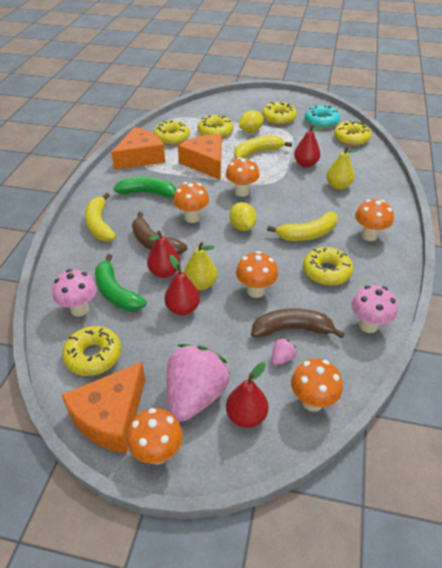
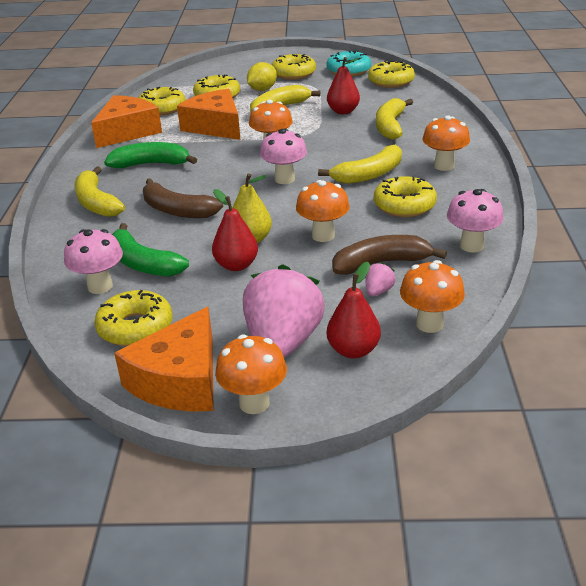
camera: 10 degrees left, 10 degrees down
(164, 272) = (200, 235): red pear -> none
(192, 218) = (216, 180): orange mushroom -> none
(242, 227) = (284, 179): yellow lemon -> pink mushroom
(338, 186) = (390, 126): yellow pear -> yellow banana

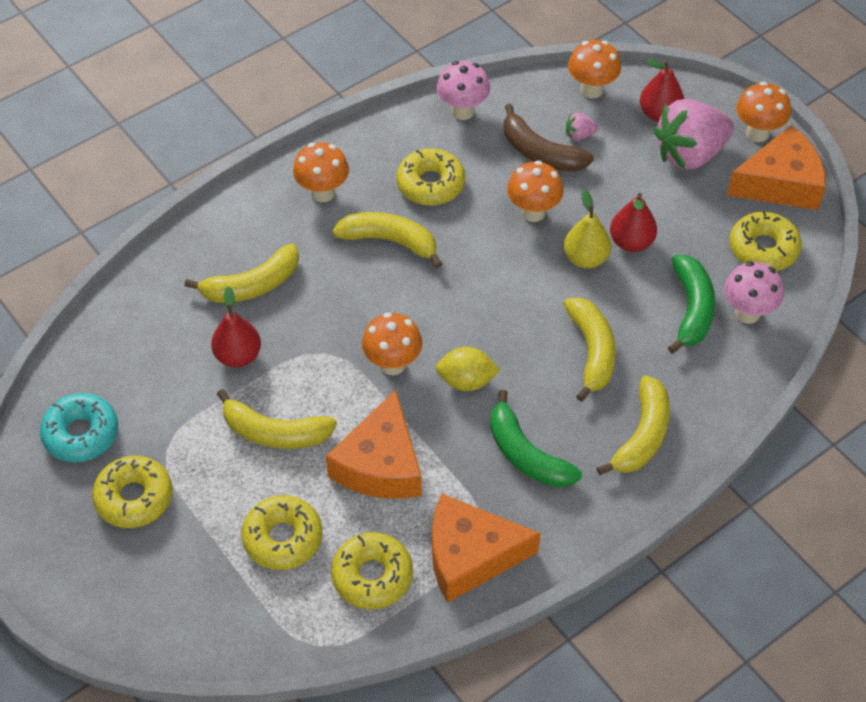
camera: 130 degrees left, 20 degrees up
(177, 210) = (591, 352): brown banana -> yellow banana
(262, 89) = (222, 496): yellow lemon -> yellow lemon (466, 381)
(284, 179) = (456, 305): pink mushroom -> none
(391, 81) = (97, 360): yellow donut -> none

